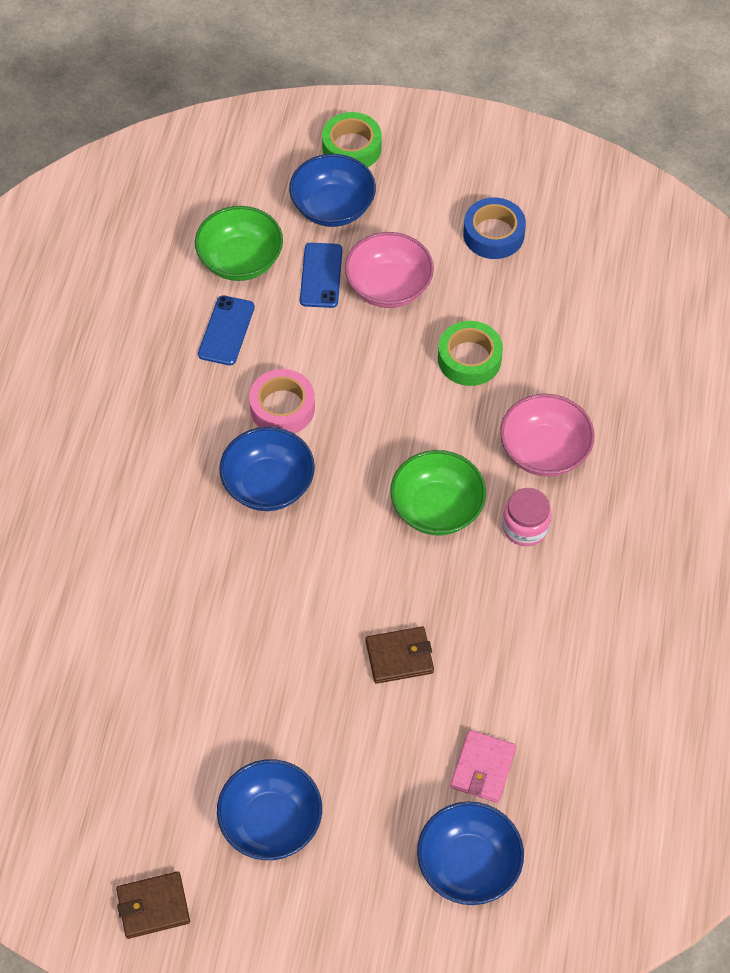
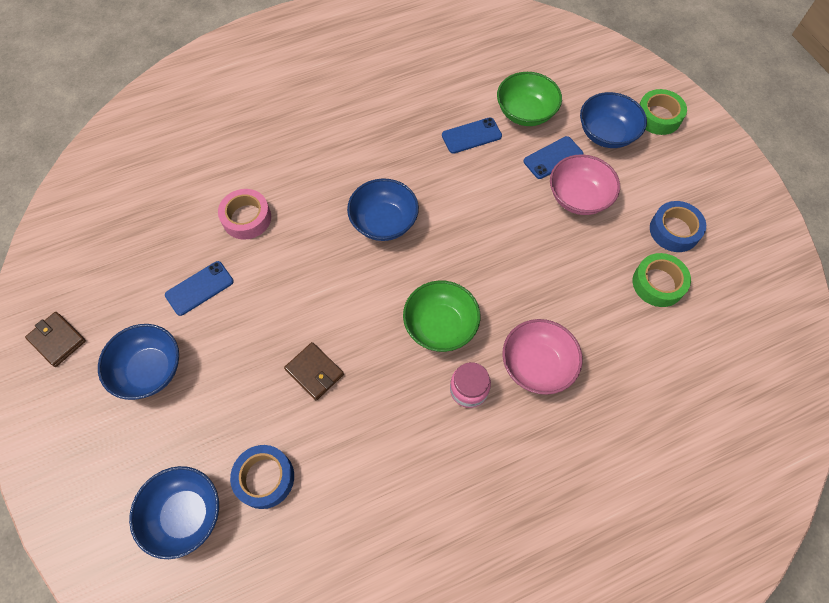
camera: 55 degrees right, 5 degrees up
(204, 719) = (199, 288): none -> blue phone
(282, 407) = (443, 196): pink tape -> pink tape (246, 218)
(469, 359) = (567, 275): green tape -> green tape (658, 283)
(483, 768) = (265, 478): pink wallet -> blue tape

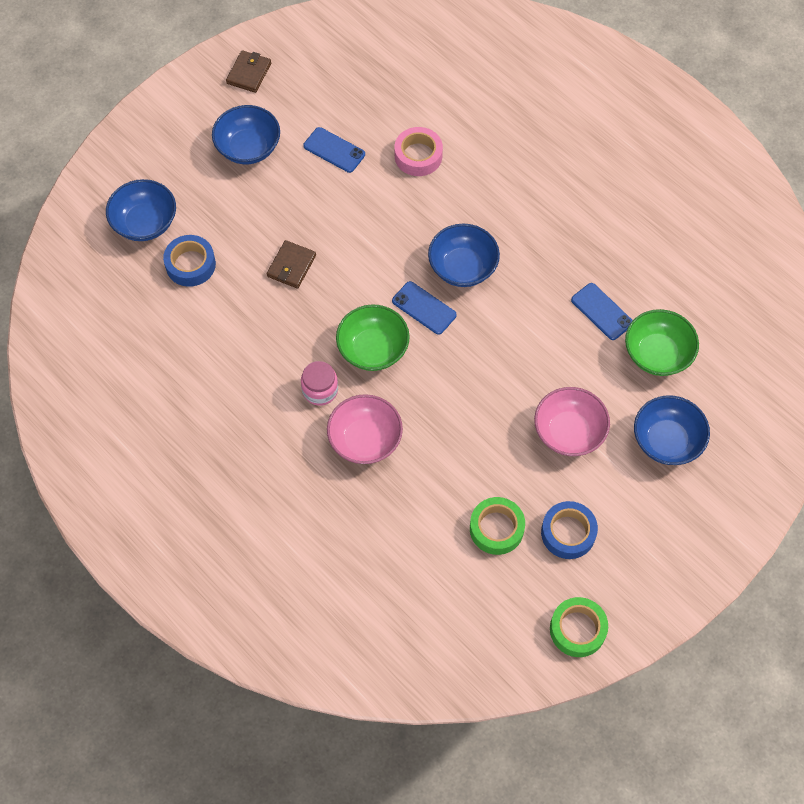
camera: 70 degrees right, 0 degrees up
(553, 158) = (609, 396): blue phone -> blue phone (424, 308)
(658, 117) = (717, 489): green tape -> green tape (577, 629)

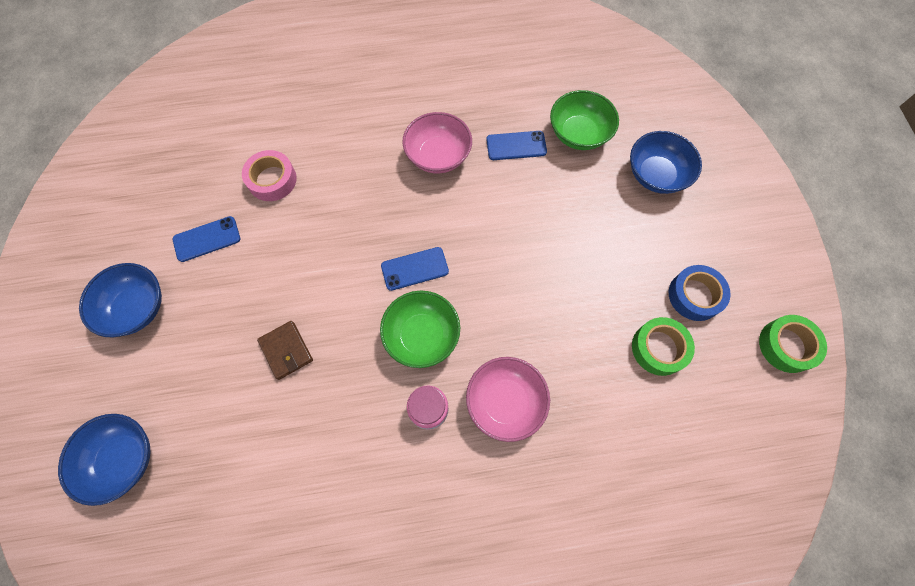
camera: 55 degrees left, 5 degrees up
(190, 264) = (206, 444): blue tape -> none
(249, 73) = (65, 257): brown wallet -> none
(462, 267) = (401, 215): blue bowl -> none
(569, 432) = (605, 236): pink bowl -> pink bowl (438, 156)

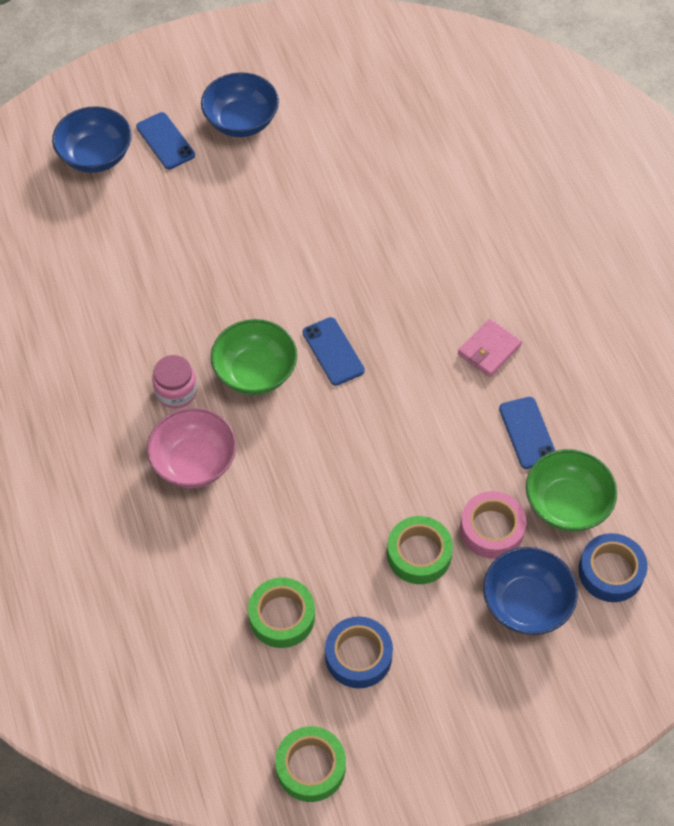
camera: 80 degrees right, 10 degrees down
(207, 239) = (328, 156): blue phone -> blue phone (165, 141)
(272, 180) = (414, 194): pink tape -> pink tape (492, 529)
(286, 351) = (218, 254): brown wallet -> none
(438, 156) = (489, 350): pink bowl -> pink wallet
(611, 237) = (419, 554): none -> green tape
(634, 119) = (610, 572): none -> blue tape

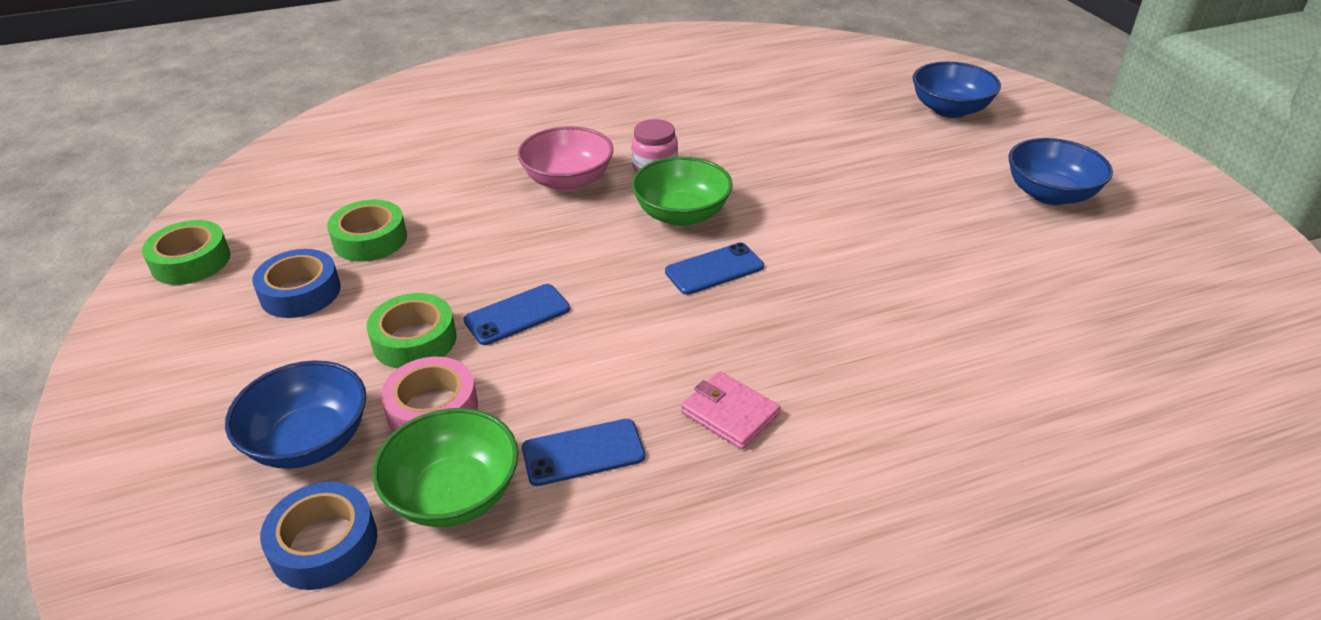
camera: 90 degrees right, 20 degrees down
(165, 141) = (991, 147): blue phone -> blue phone (517, 315)

